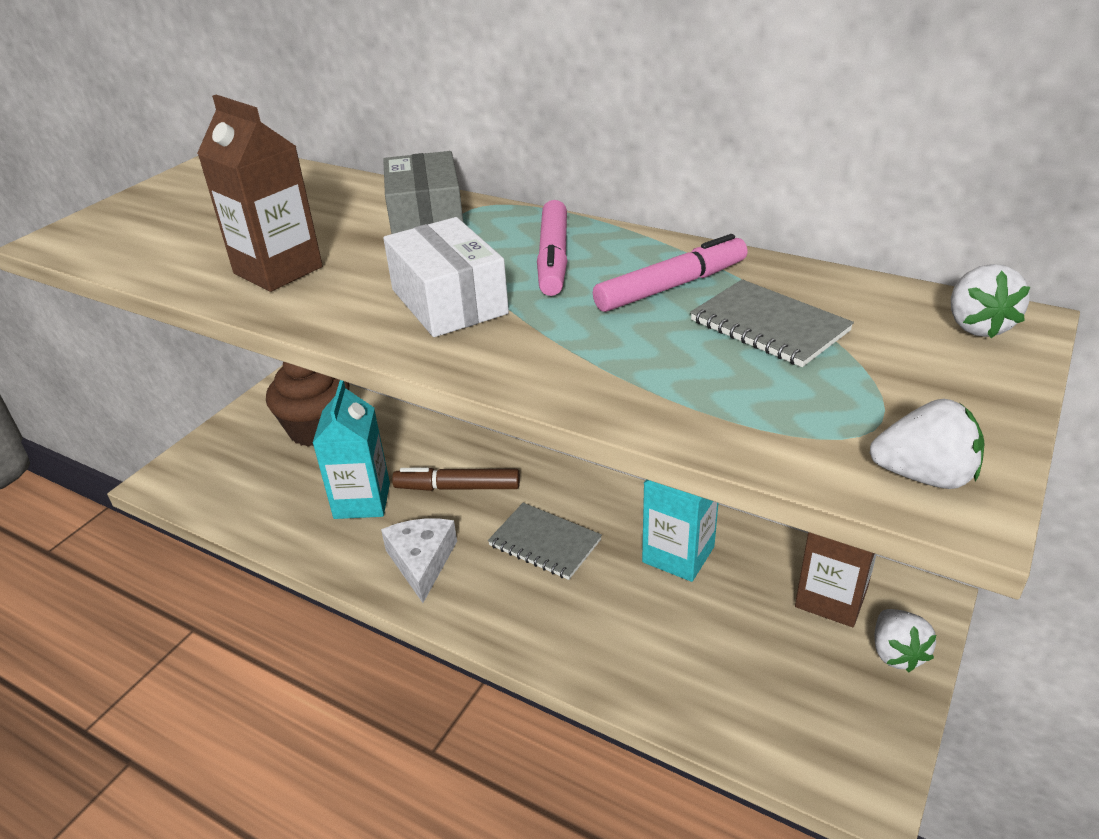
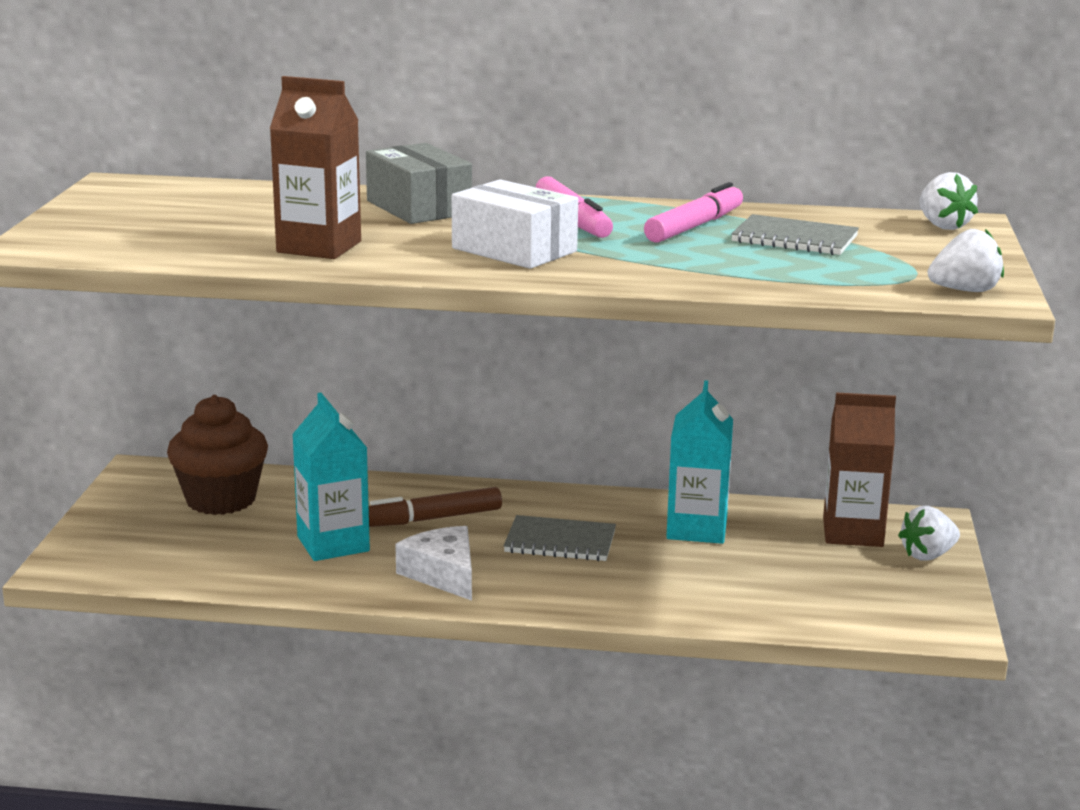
camera: 25 degrees left, 15 degrees down
(896, 653) = (928, 555): white strawberry -> white strawberry turned 90 degrees clockwise

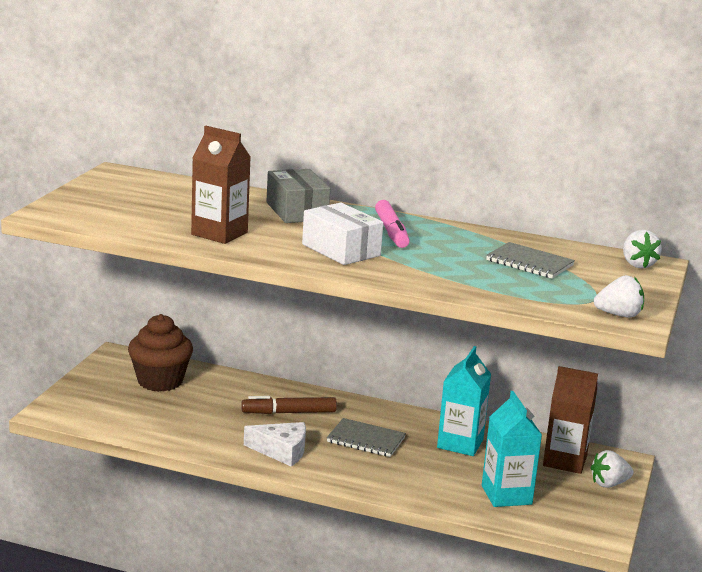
camera: 10 degrees right, 0 degrees up
(333, 544) = (220, 421): turquoise carton -> turquoise carton (506, 495)
(443, 574) = (281, 451): white cheese -> white cheese turned 120 degrees clockwise
(694, 226) = (468, 246): pink marker -> none

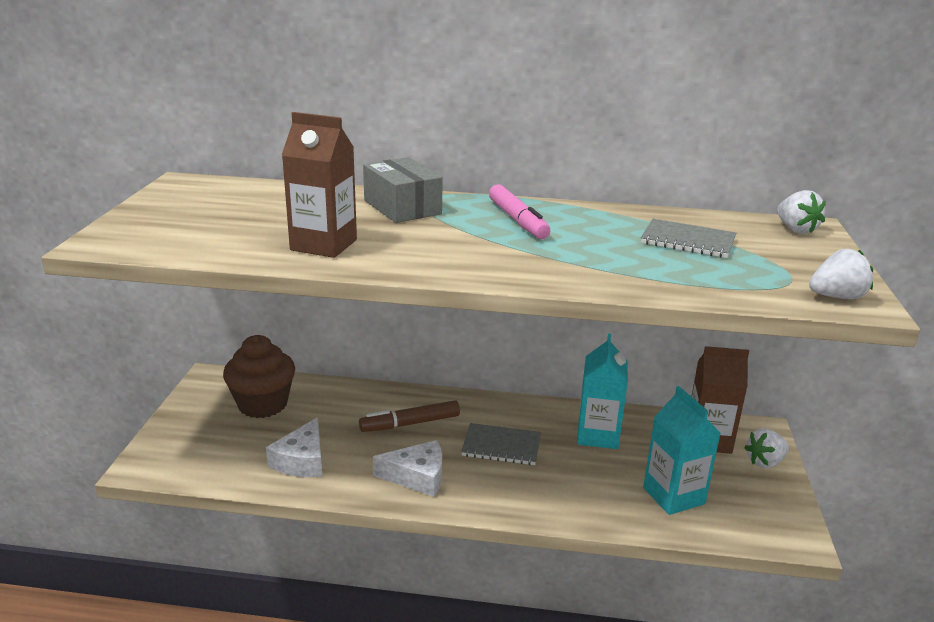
camera: 10 degrees left, 5 degrees up
(185, 426) = (302, 460): none -> white cheese
(341, 250) = (474, 250): white box -> none

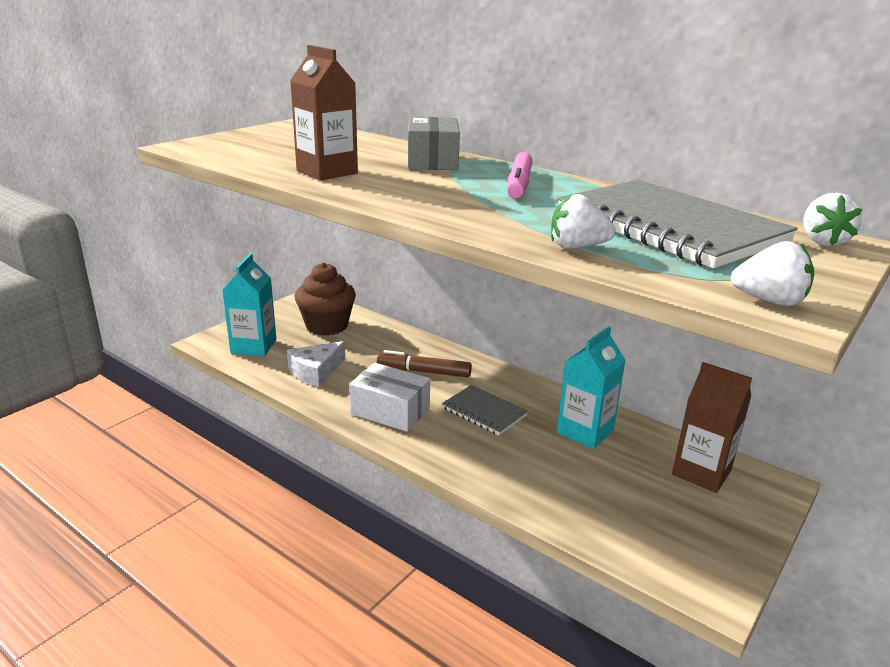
camera: 30 degrees right, 0 degrees up
(417, 476) = (390, 411): white cheese -> white box
(673, 496) = (611, 506): turquoise carton -> turquoise carton (253, 346)
(687, 241) = (668, 227): grey notebook -> grey notebook, size x2.02
(765, 462) = (749, 513): white strawberry -> white strawberry (577, 247)

